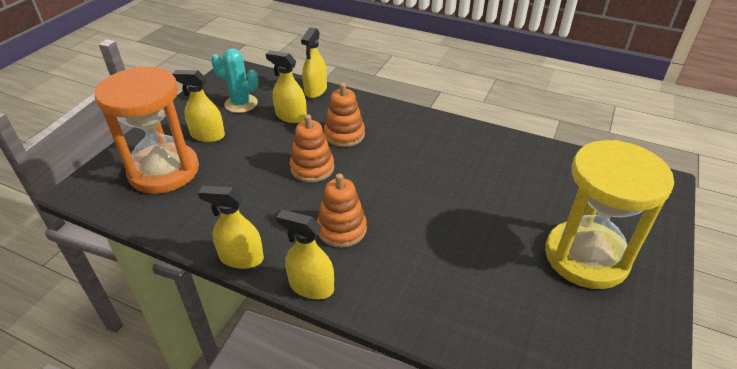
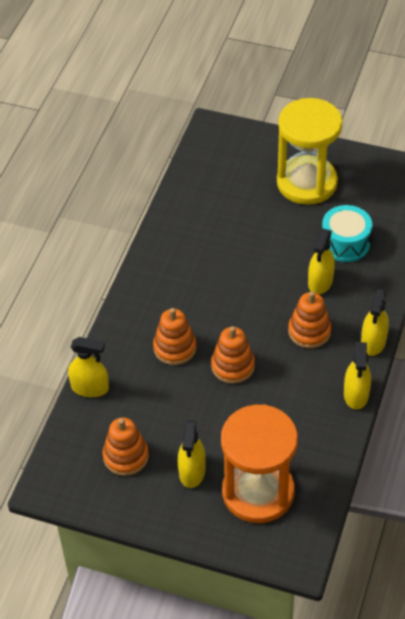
camera: 95 degrees left, 10 degrees up
(241, 104) = (126, 456): turquoise cactus -> orange stacking toy
(291, 116) = (146, 401): yellow spray bottle -> yellow spray bottle (320, 282)
(479, 282) = (345, 243): none -> turquoise drum

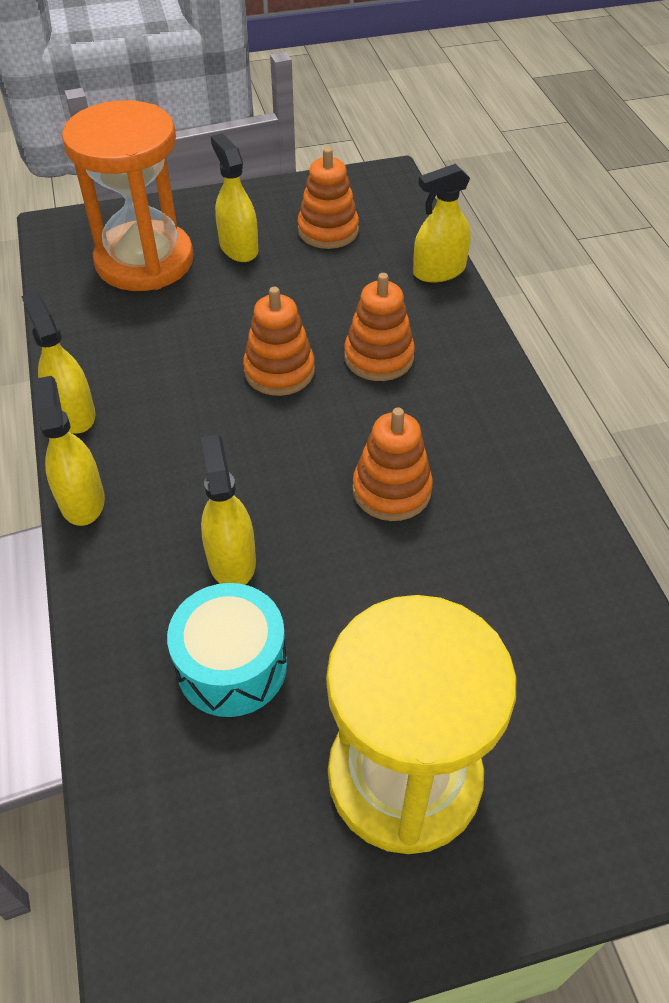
camera: 145 degrees right, 0 degrees up
(309, 331) = (198, 468): orange stacking toy -> orange stacking toy (391, 490)

